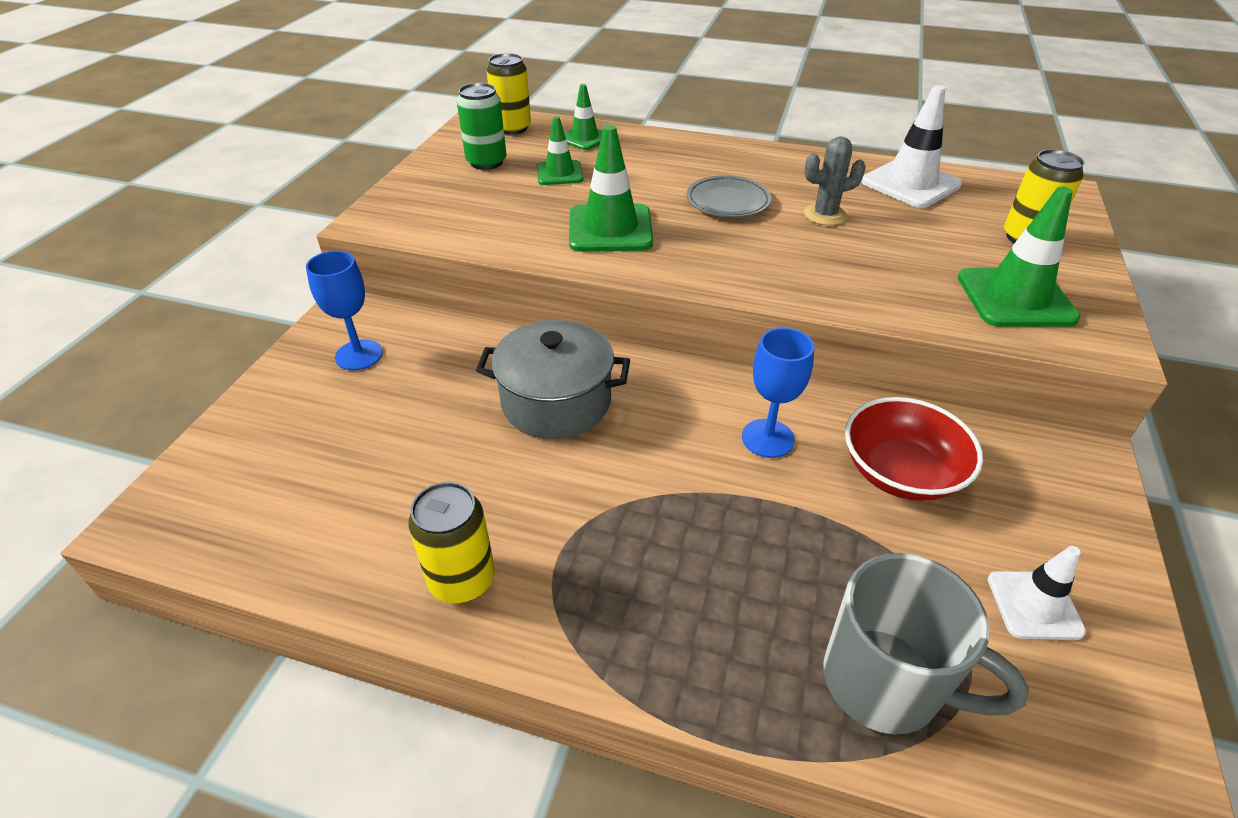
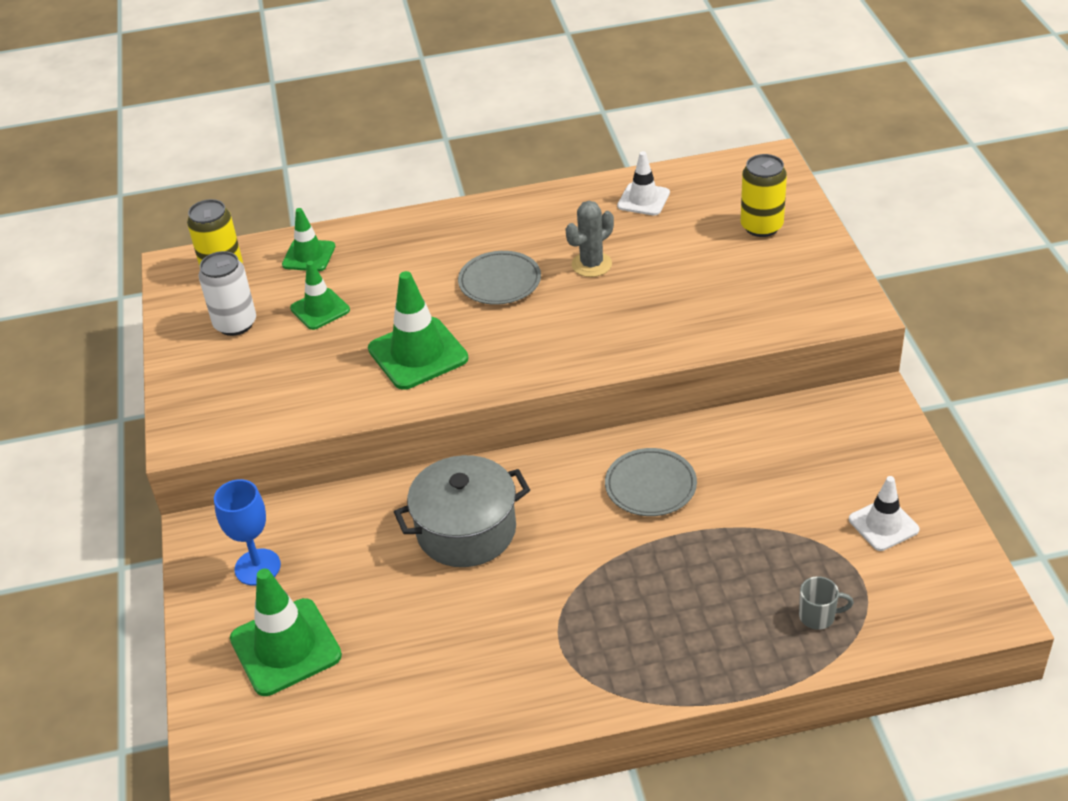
camera: 25 degrees left, 0 degrees up
(462, 580) = (504, 691): yellow can -> none
(486, 162) = (235, 324): green can -> white can
(768, 438) = (650, 486): blue goblet -> grey plate
(885, 683) = (818, 616): grey mug -> grey mug, size x0.44
(901, 472) = (758, 469): red bowl -> none
(910, 184) = (643, 199): white traffic cone -> white traffic cone, size x0.61
(1015, 298) = (778, 292): green traffic cone -> green traffic cone (285, 647)

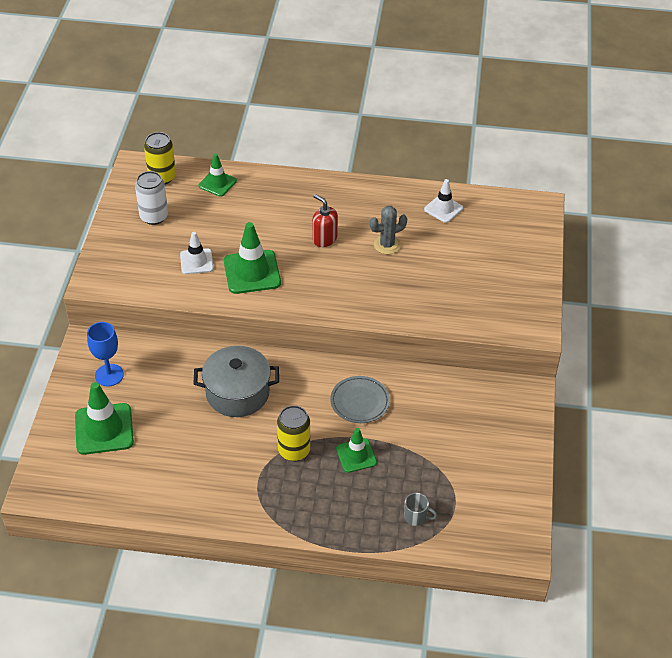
camera: 15 degrees right, 5 degrees up
(320, 309) = (208, 223): green traffic cone -> green traffic cone (356, 455)
(500, 282) = (324, 239): grey plate -> red soap dispenser
(761, 226) = (508, 252): yellow can -> yellow can (294, 450)
(883, 525) = (487, 474): white traffic cone -> white traffic cone (196, 261)

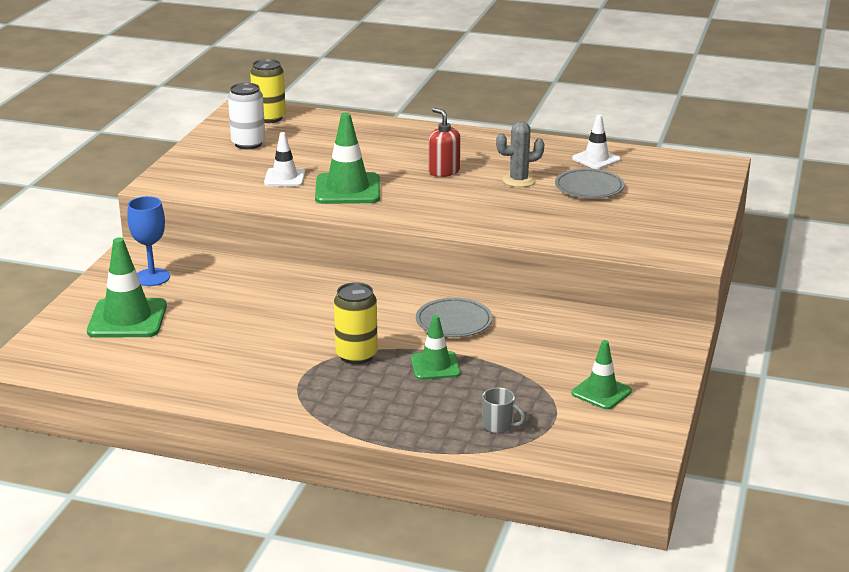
camera: 10 degrees right, 20 degrees down
(217, 183) = (331, 126): green traffic cone -> green traffic cone (601, 392)
(237, 393) = (302, 303): grey pot -> none
(444, 249) = (589, 188): none -> grey plate

